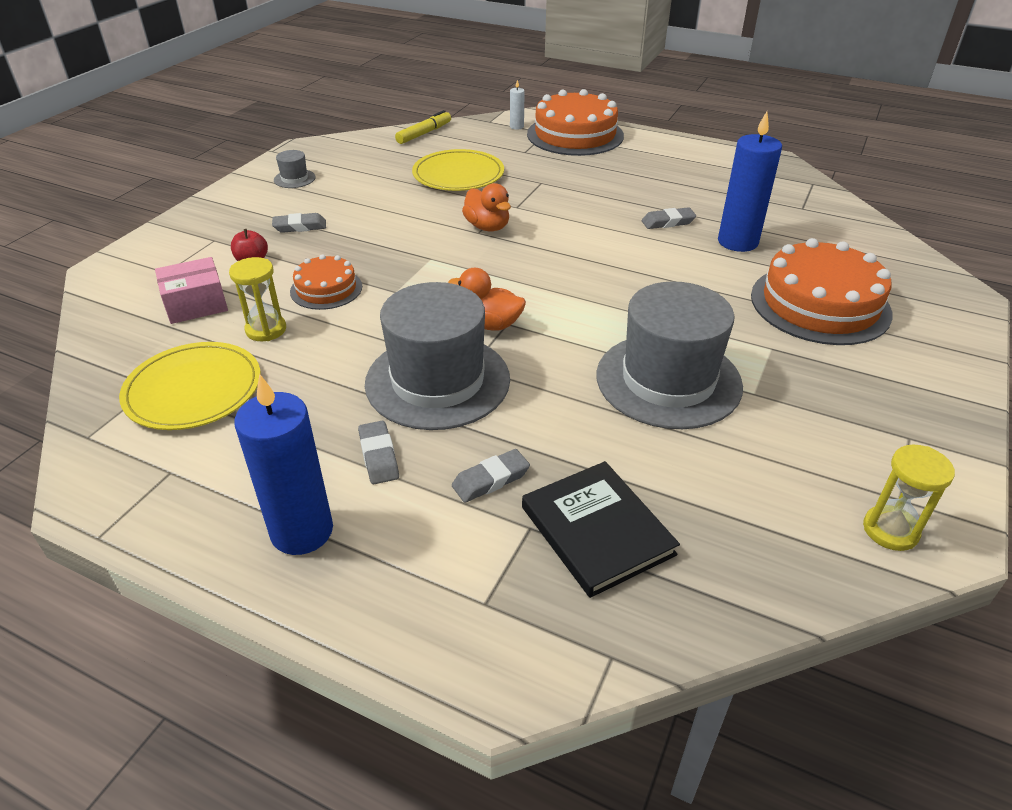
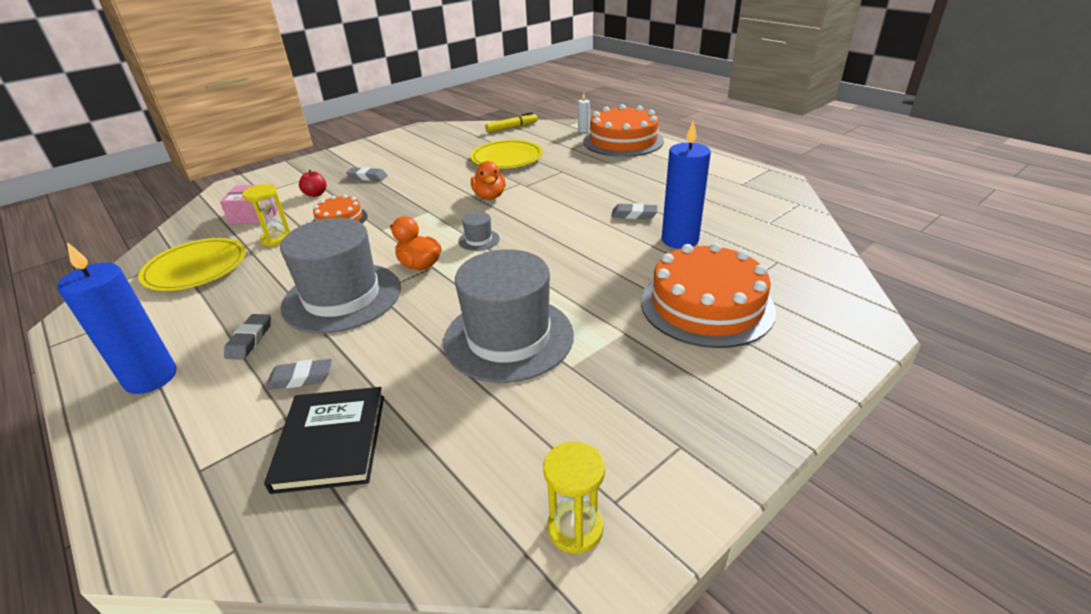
camera: 25 degrees right, 5 degrees down
(294, 179) = (396, 146): grey hat -> grey hat (479, 240)

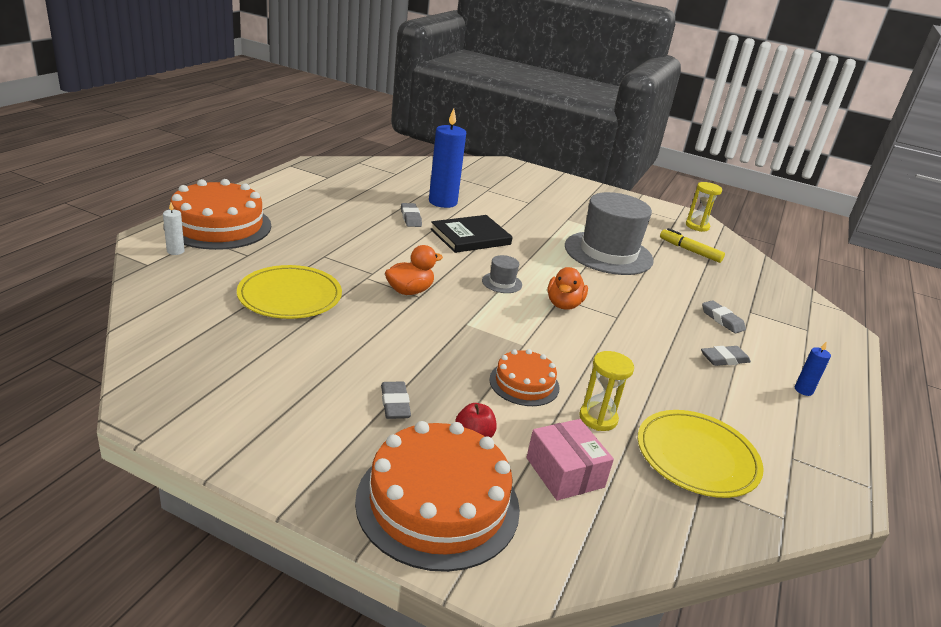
camera: 120 degrees left, 5 degrees down
(151, 378) = (803, 390): blue candle -> blue candle, size x0.45
(331, 441) = (740, 293): black book -> black book (470, 237)
(342, 297) = (638, 332): grey hat -> none
(512, 128) = (158, 309): yellow marker -> yellow marker (690, 251)
(706, 305) = (518, 197): orange cake -> orange cake (438, 503)

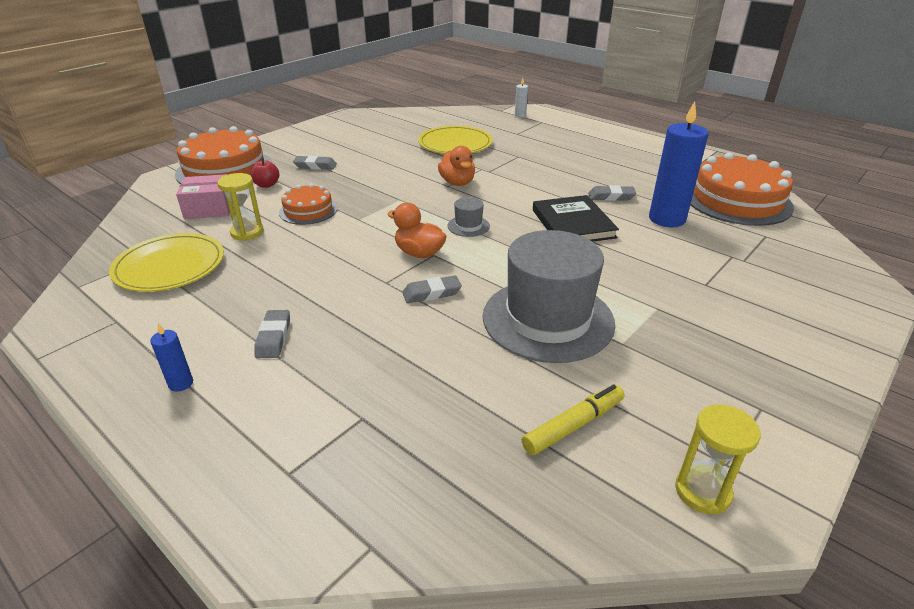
camera: 110 degrees right, 5 degrees up
(218, 225) = (564, 126): orange cake -> orange cake (737, 200)
(722, 320) = (351, 372): grey eraser -> grey eraser (431, 293)

